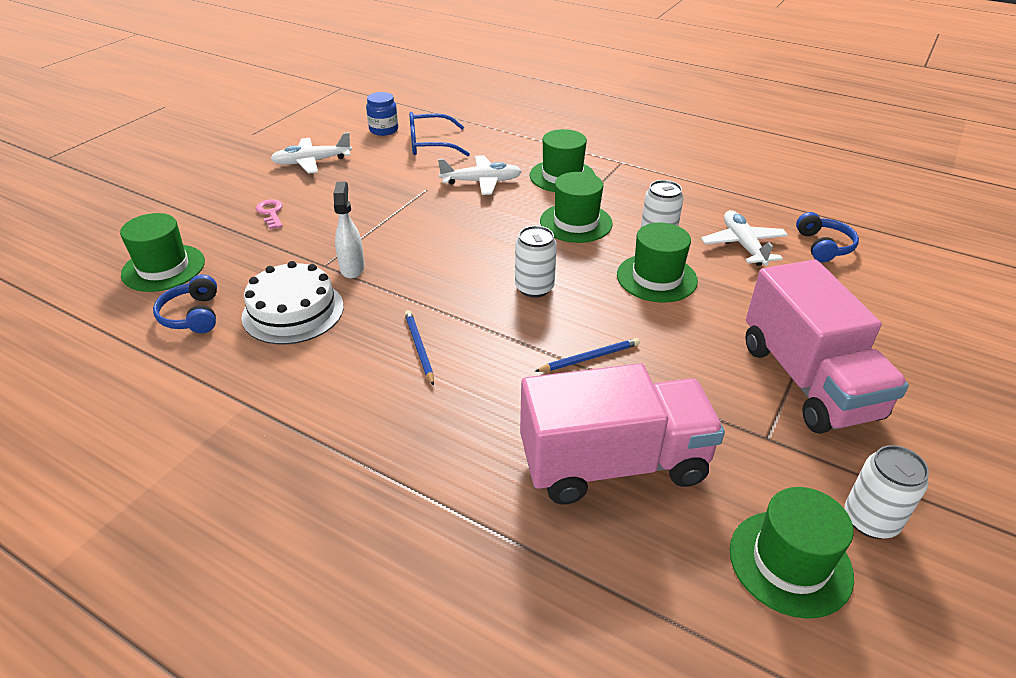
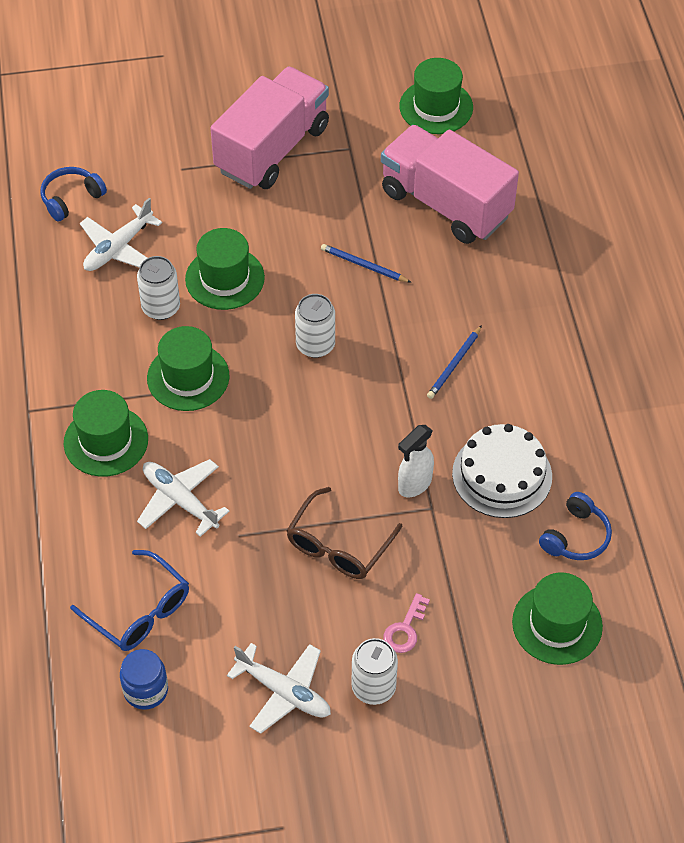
camera: 130 degrees left, 15 degrees up
(362, 217) = (338, 545): none -> brown glasses
(870, 520) = (372, 87): white can -> white can (373, 687)

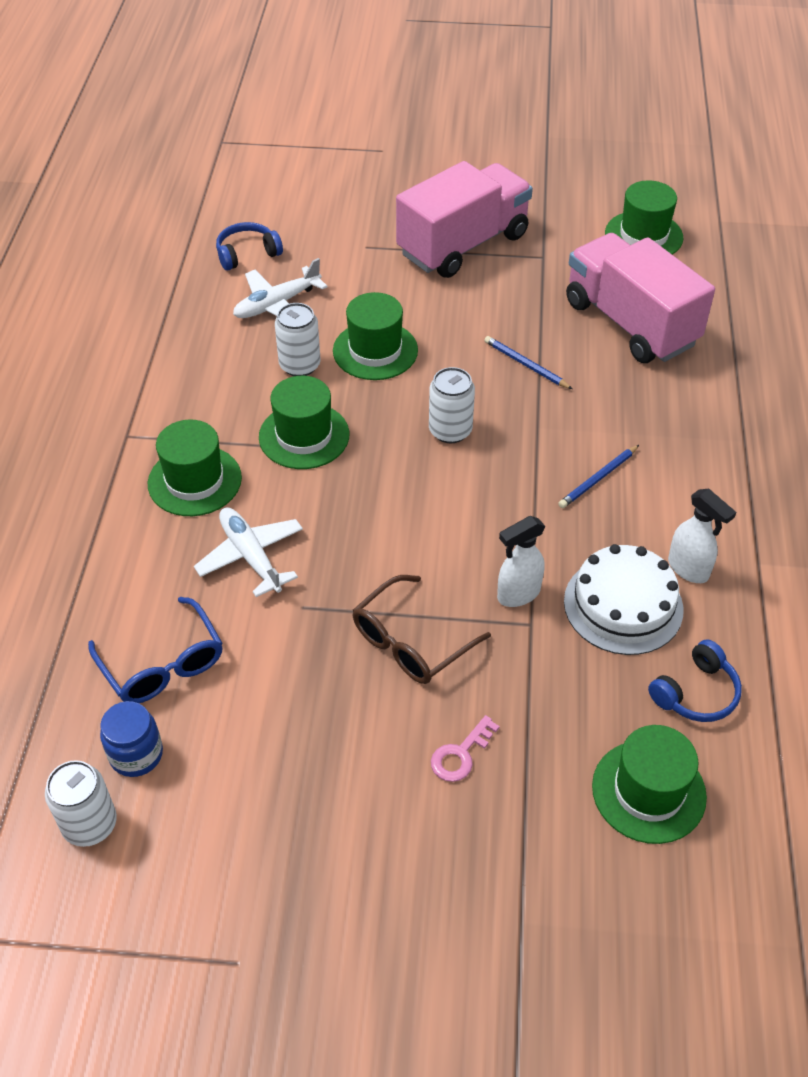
camera: 15 degrees right, 5 degrees down
(284, 692) = (294, 795): white plane -> none
(373, 687) = (402, 815): white can -> white can (90, 824)
(547, 431) = (688, 569): none -> white spray bottle

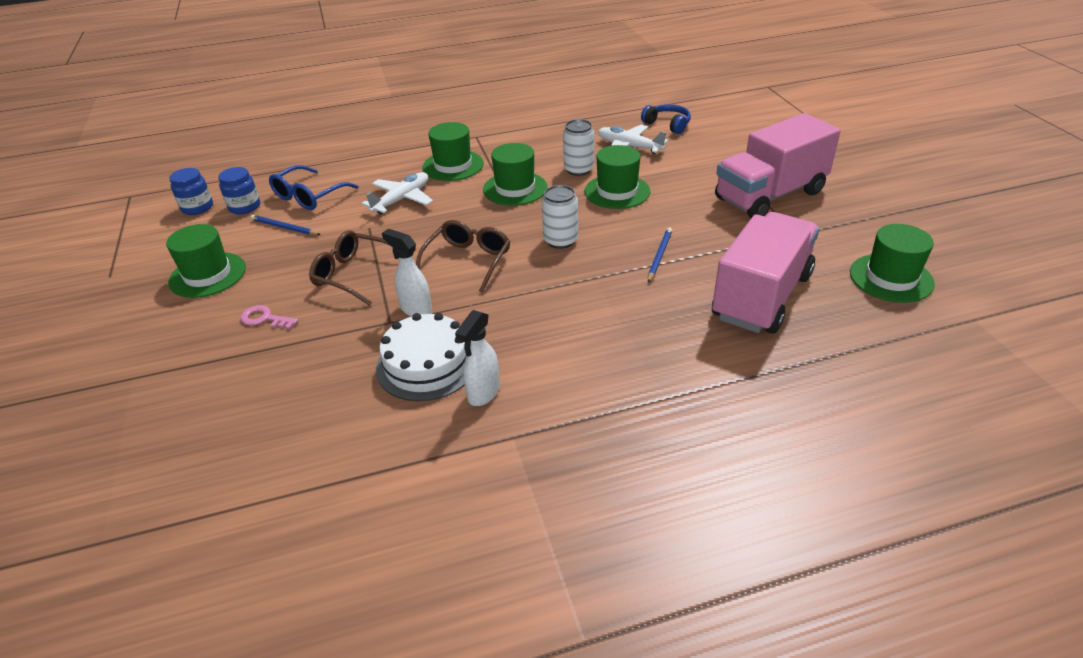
camera: 70 degrees right, 10 degrees down
(90, 824) = (197, 207): white can -> blue jar
(444, 523) = (468, 261): none -> brown glasses
(463, 245) = (769, 195): pink truck -> pink truck turned 120 degrees clockwise
(598, 478) = (557, 321): blue pencil -> blue pencil (284, 227)
(648, 791) = (246, 417): green hat -> green hat (207, 275)
(696, 693) = (349, 425): blue headphones -> none

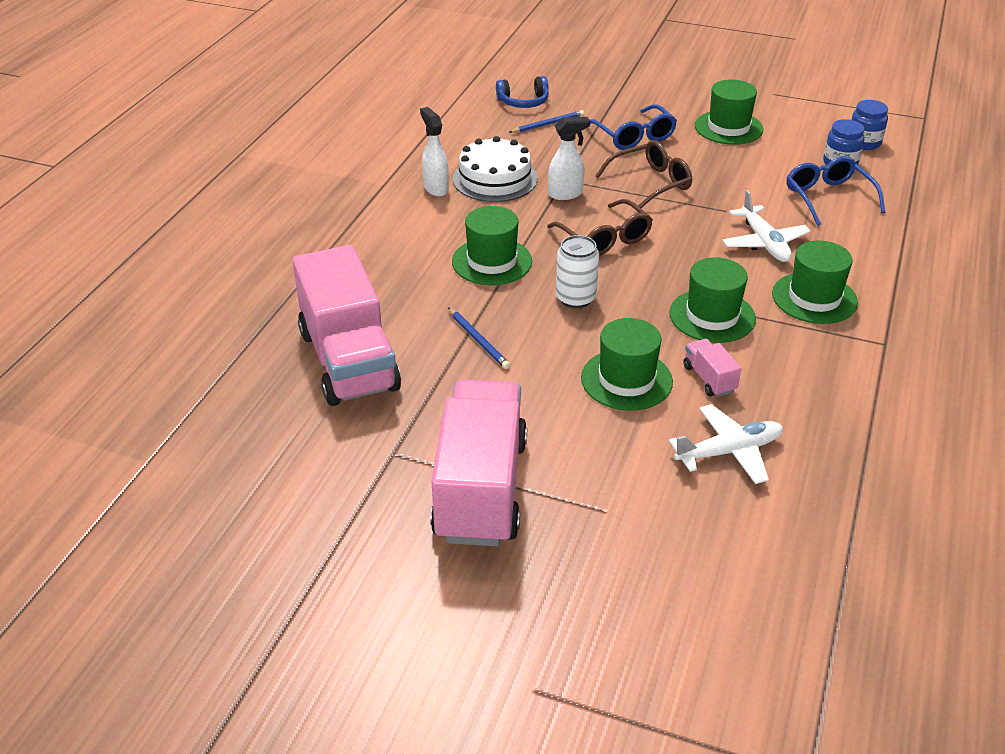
camera: 125 degrees right, 0 degrees up
(265, 318) = (634, 136): pink key -> blue glasses
(284, 227) = (774, 172): blue pencil -> blue pencil (548, 124)
(578, 170) = (709, 379): white can -> pink truck
(667, 124) = (764, 530): blue headphones -> blue headphones (523, 102)
(891, 278) = (255, 458): green hat -> green hat (492, 261)

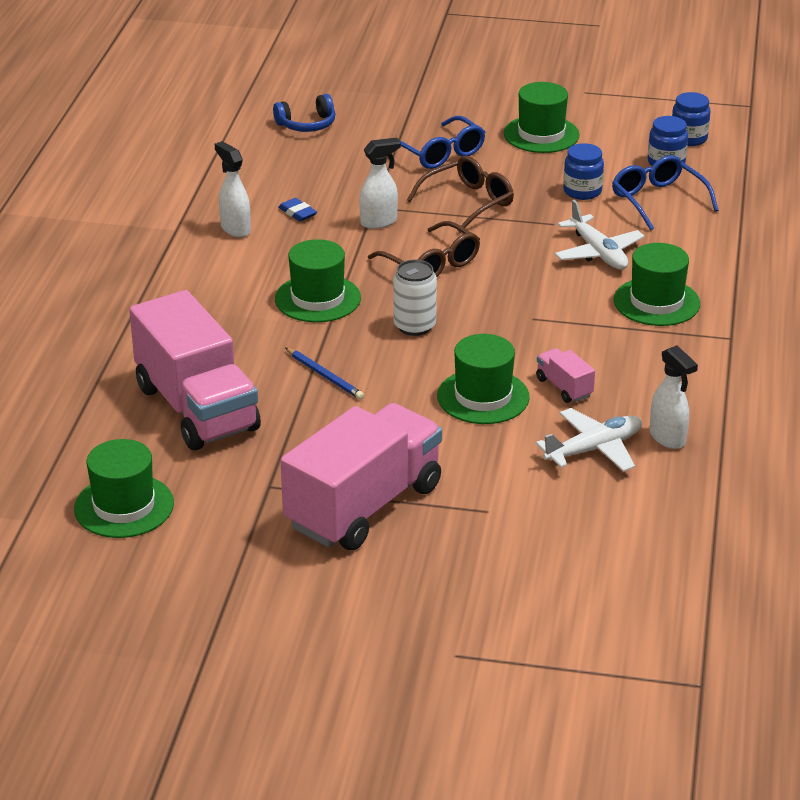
camera: 10 degrees left, 5 degrees down
(481, 489) = (364, 506): pink truck -> pink truck turned 45 degrees clockwise
(495, 179) = (297, 213): white cake -> blue eraser
(548, 124) = (340, 148): blue pencil -> none
(712, 316) = (557, 329): green hat -> green hat (124, 506)
(758, 183) = (582, 191): none -> blue jar
(807, 448) = (668, 438): none -> white spray bottle

